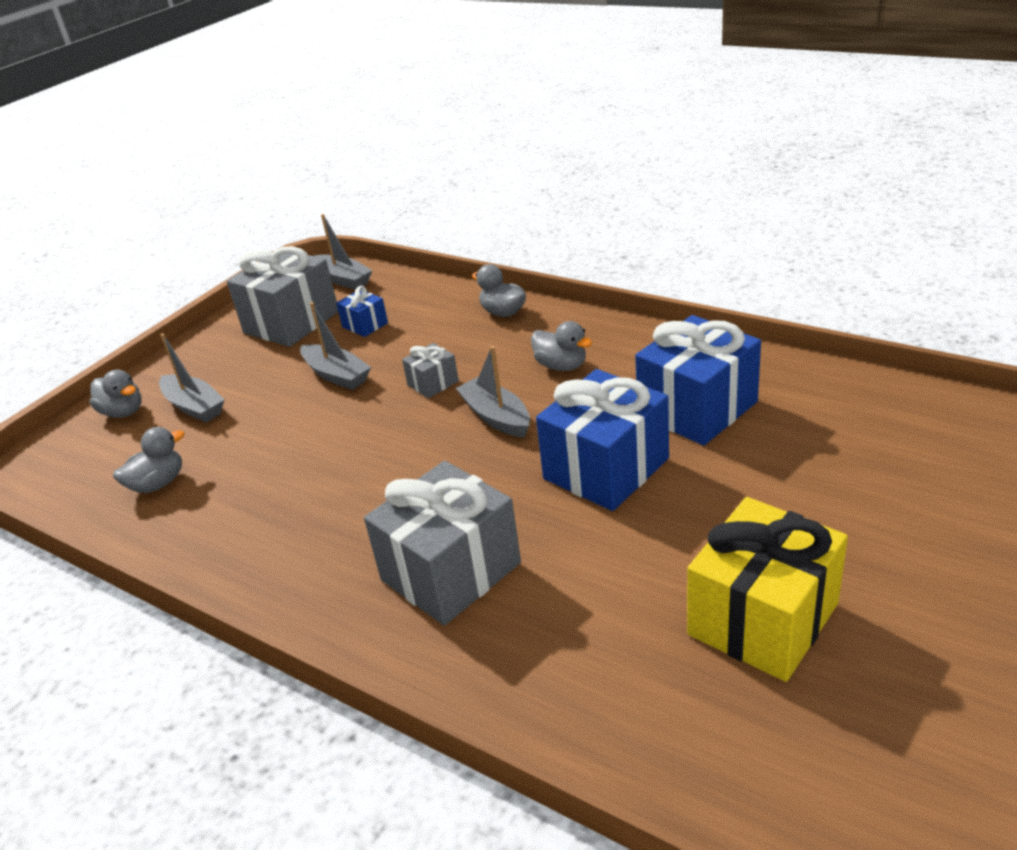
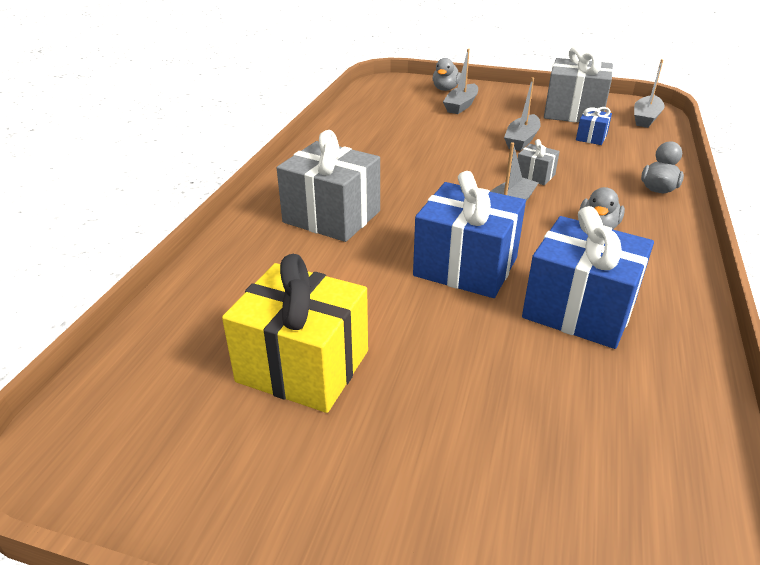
camera: 70 degrees right, 0 degrees up
(158, 484) = (386, 113): grey duck -> none

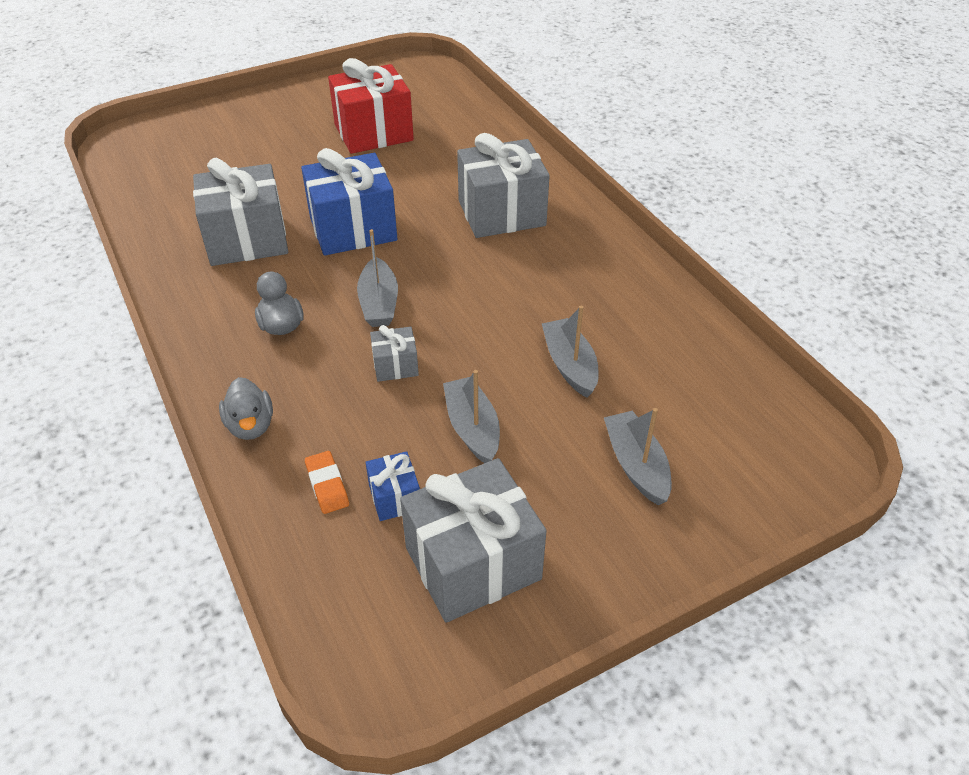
camera: 135 degrees right, 10 degrees up
(303, 366) = (373, 132): yellow gift -> red gift
(445, 89) = (719, 502): grey duck -> none
(579, 310) = (247, 240): blue gift -> grey gift
(625, 153) = (327, 485): none -> orange eraser
(646, 118) = (354, 630): grey boat -> grey boat (570, 365)

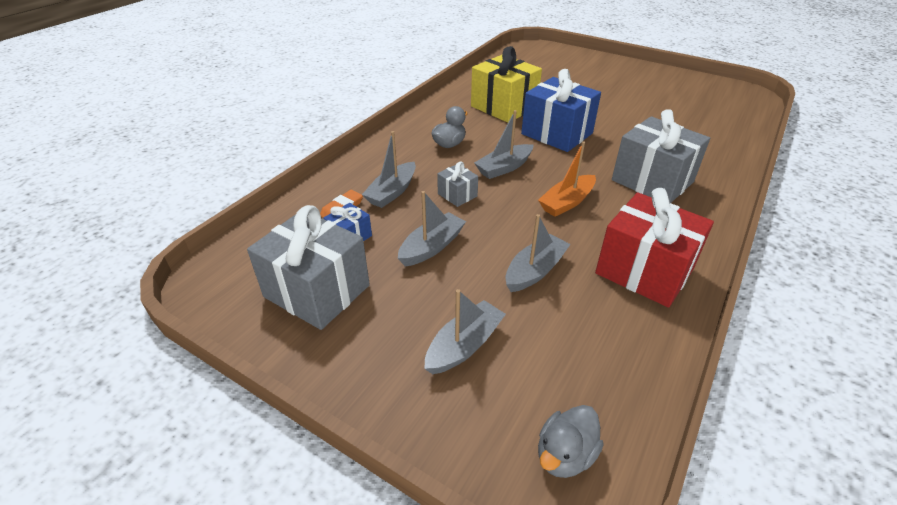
camera: 60 degrees right, 5 degrees down
(247, 240) = (503, 107): grey gift -> yellow gift
(251, 425) = (366, 166): grey duck -> grey duck (565, 455)
(336, 422) = (392, 192): none -> grey boat
(373, 132) = (654, 105): red gift -> red gift (644, 271)
(484, 288) = (567, 202): none -> orange boat

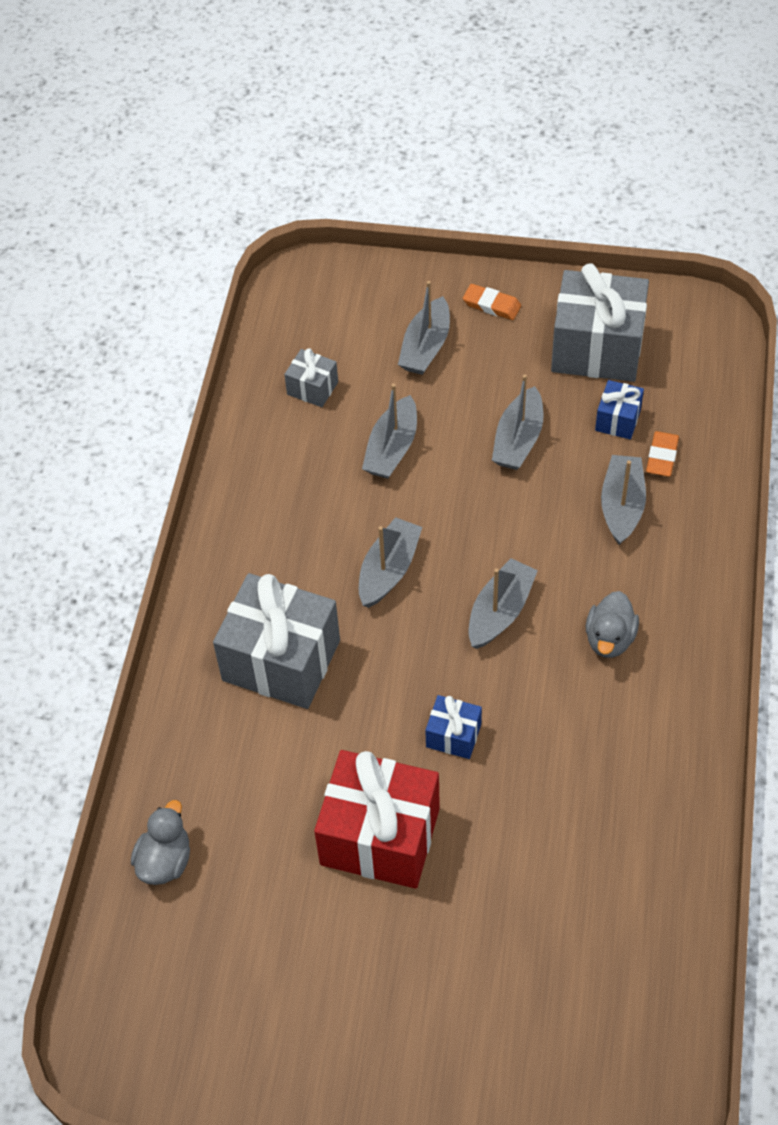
camera: 160 degrees right, 15 degrees up
(374, 366) = (491, 305): none -> orange eraser
(457, 195) = (536, 532): grey gift -> grey gift (312, 388)
(503, 107) = (578, 791): yellow gift -> none
(557, 134) = (453, 735): blue gift -> blue gift, size x0.47
(565, 455) = (314, 297): grey duck -> grey duck (165, 860)
(567, 202) = (388, 570): orange boat -> grey boat
(644, 271) = (275, 490): red gift -> red gift (380, 836)

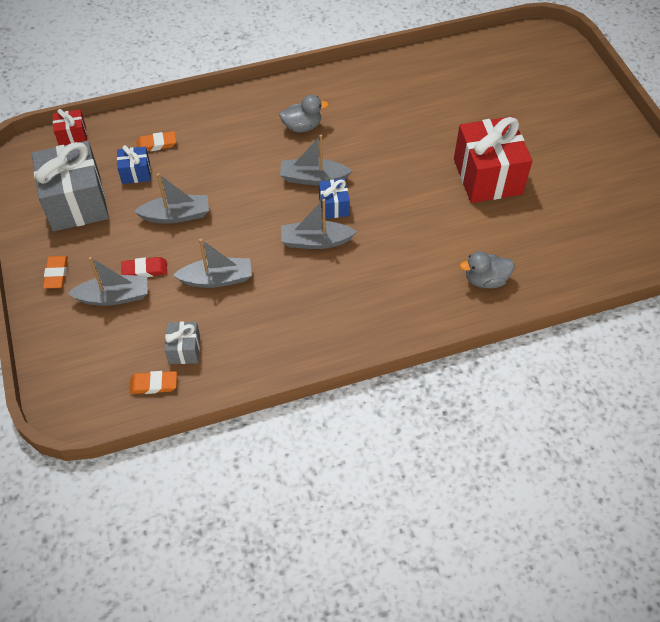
camera: 120 degrees left, 0 degrees up
(165, 860) = (575, 263): grey duck -> grey duck (485, 280)
(281, 660) = (413, 267): grey gift -> none
(286, 350) = (153, 384): none -> orange eraser
(449, 385) = (145, 270): none -> red eraser
(453, 735) = (407, 169): blue gift -> blue gift (334, 206)
(622, 506) = (205, 150): grey boat -> none
(724, 372) = (72, 136): none -> red gift

